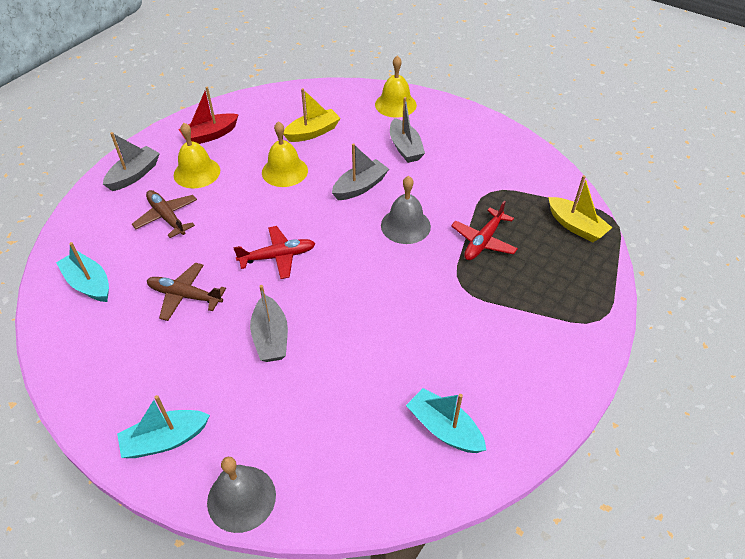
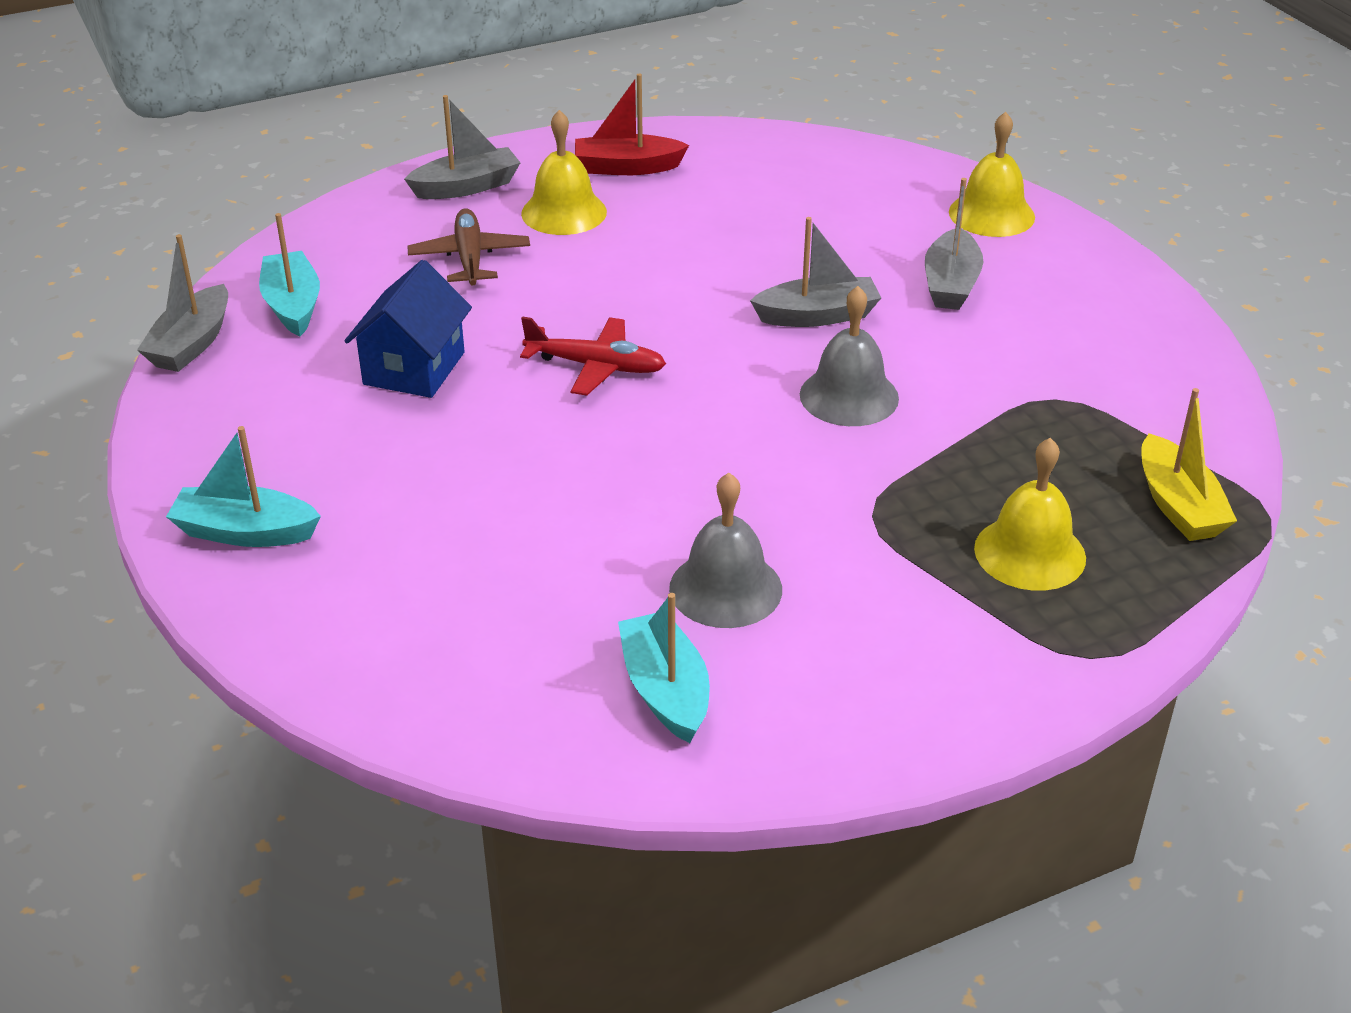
camera: 30 degrees right, 10 degrees down
(185, 296) = (414, 368): brown plane -> blue house
(241, 498) = (290, 643): grey bell -> grey bell (725, 588)
(271, 337) = (496, 467): grey boat -> grey boat (191, 343)
(284, 171) = (707, 254): yellow bell -> yellow bell (1030, 553)
(312, 132) = (802, 213): yellow boat -> none
(483, 241) = (973, 466): red plane -> none

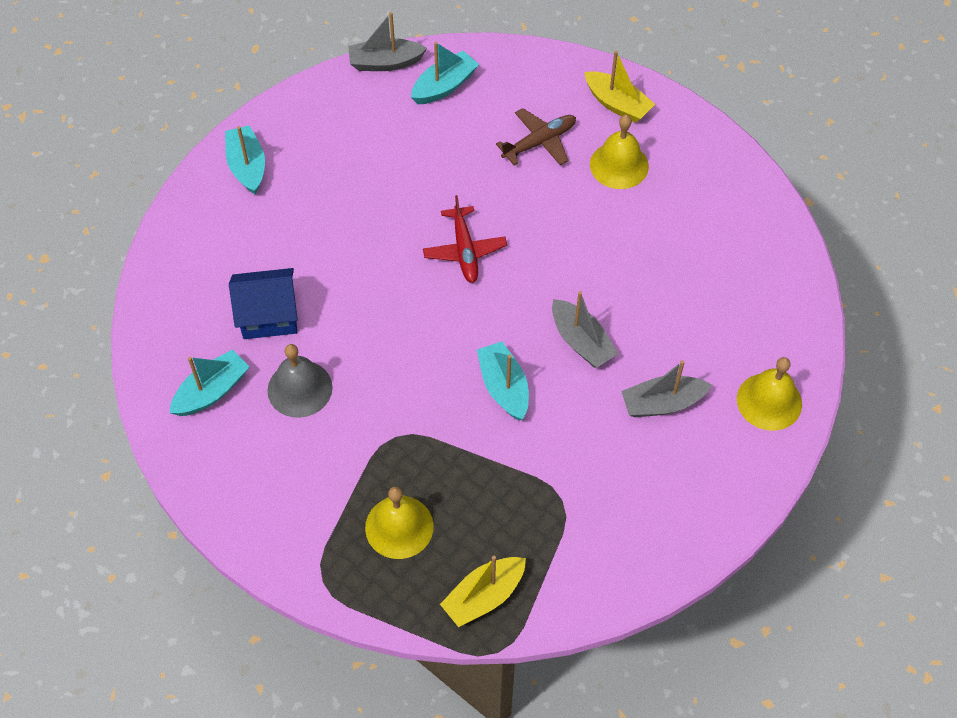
camera: 65 degrees right, 20 degrees up
(414, 368) = (416, 168): blue house -> blue house (269, 316)
(466, 187) = (617, 104): grey boat -> yellow boat
(627, 167) = (695, 174): red boat -> none
(849, 396) = (504, 387): grey bell -> turquoise boat

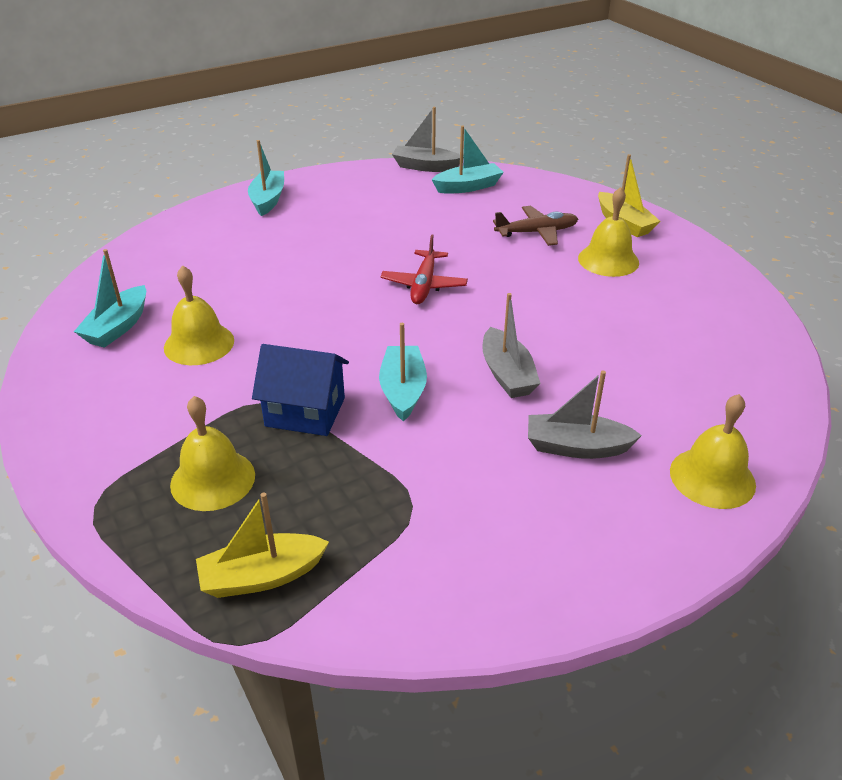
camera: 20 degrees right, 20 degrees down
(212, 391) = (118, 327): turquoise boat -> turquoise boat turned 135 degrees clockwise
(269, 316) = (211, 289): blue house -> blue house (305, 412)
(300, 388) = (199, 344): grey bell -> yellow bell

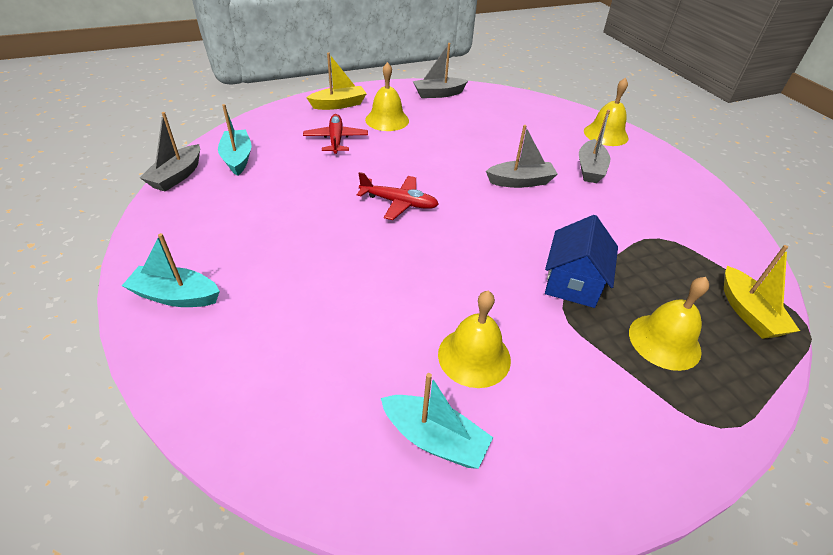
camera: 85 degrees left, 5 degrees up
(403, 390) = (541, 229): turquoise boat -> none
(536, 232) = (336, 140): brown plane -> red plane
(721, 294) = (438, 94): none -> grey boat

